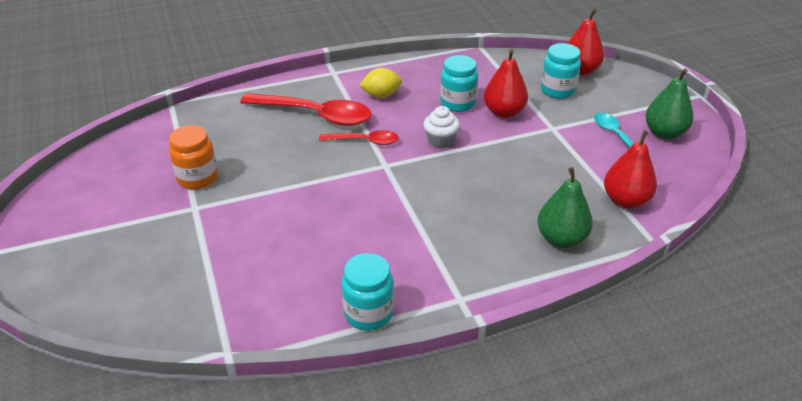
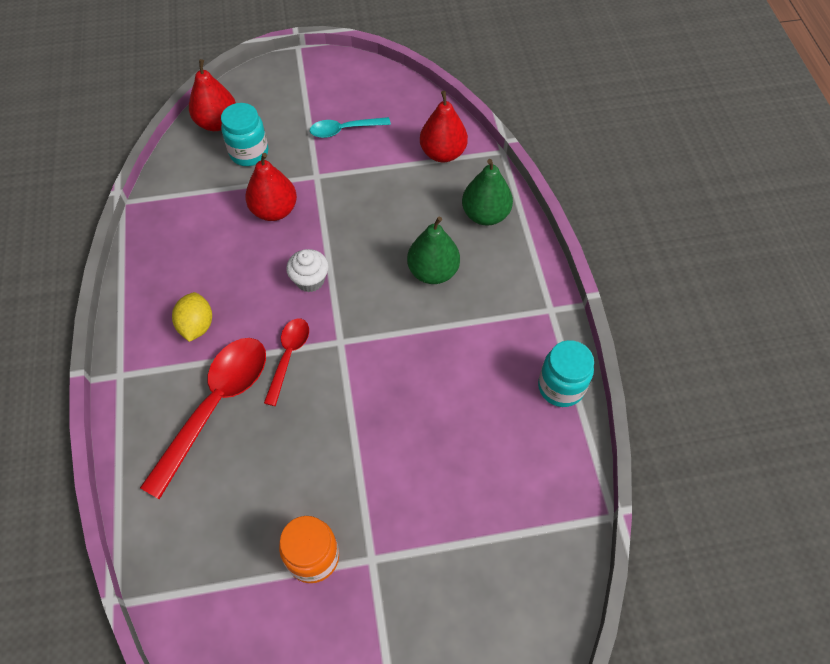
camera: 80 degrees left, 20 degrees up
(457, 103) = (242, 249): turquoise jar -> none
(664, 133) = (351, 93): green pear -> green pear (433, 272)

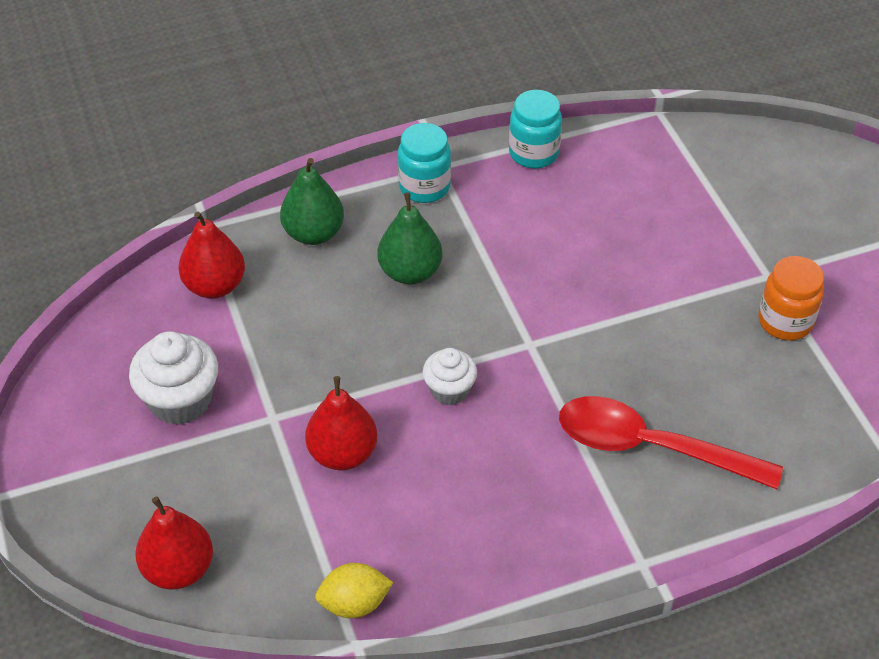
camera: 100 degrees left, 10 degrees down
(197, 326) = (547, 496): yellow lemon -> yellow lemon (354, 603)
(249, 153) = (238, 510): turquoise jar -> turquoise jar (424, 187)
(288, 357) = (565, 389): red spoon -> none
(344, 130) = (180, 400): turquoise spoon -> white cupcake

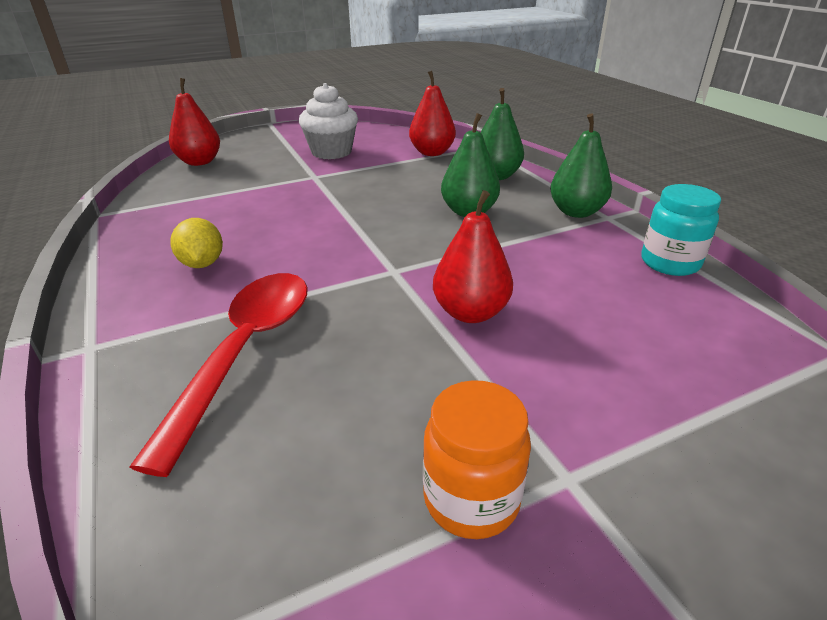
camera: 85 degrees right, 15 degrees down
(343, 453) = (277, 199): red pear -> red pear (470, 312)
(354, 603) = (139, 211): yellow lemon -> yellow lemon (202, 264)
(424, 187) = (576, 212): turquoise jar -> green pear
(449, 390) = (336, 235): white cupcake -> none

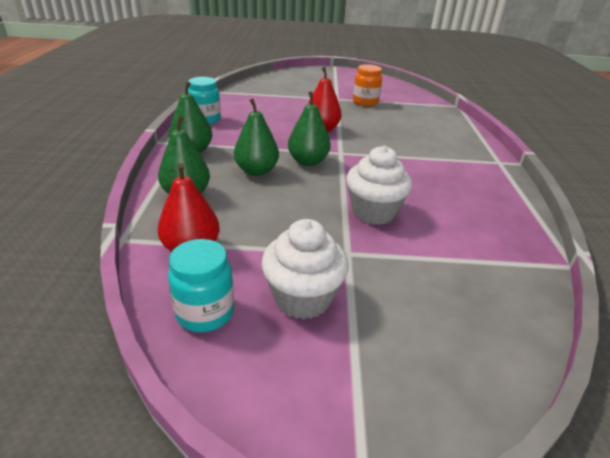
camera: 155 degrees left, 0 degrees up
(200, 162) = (493, 344): red pear -> none
(202, 264) = (454, 187): yellow lemon -> none
(245, 352) = (426, 142): red spoon -> none
(305, 208) = (373, 212): none -> white cupcake
(383, 137) = (205, 313): none -> turquoise jar
(425, 241) = (308, 161): none -> green pear

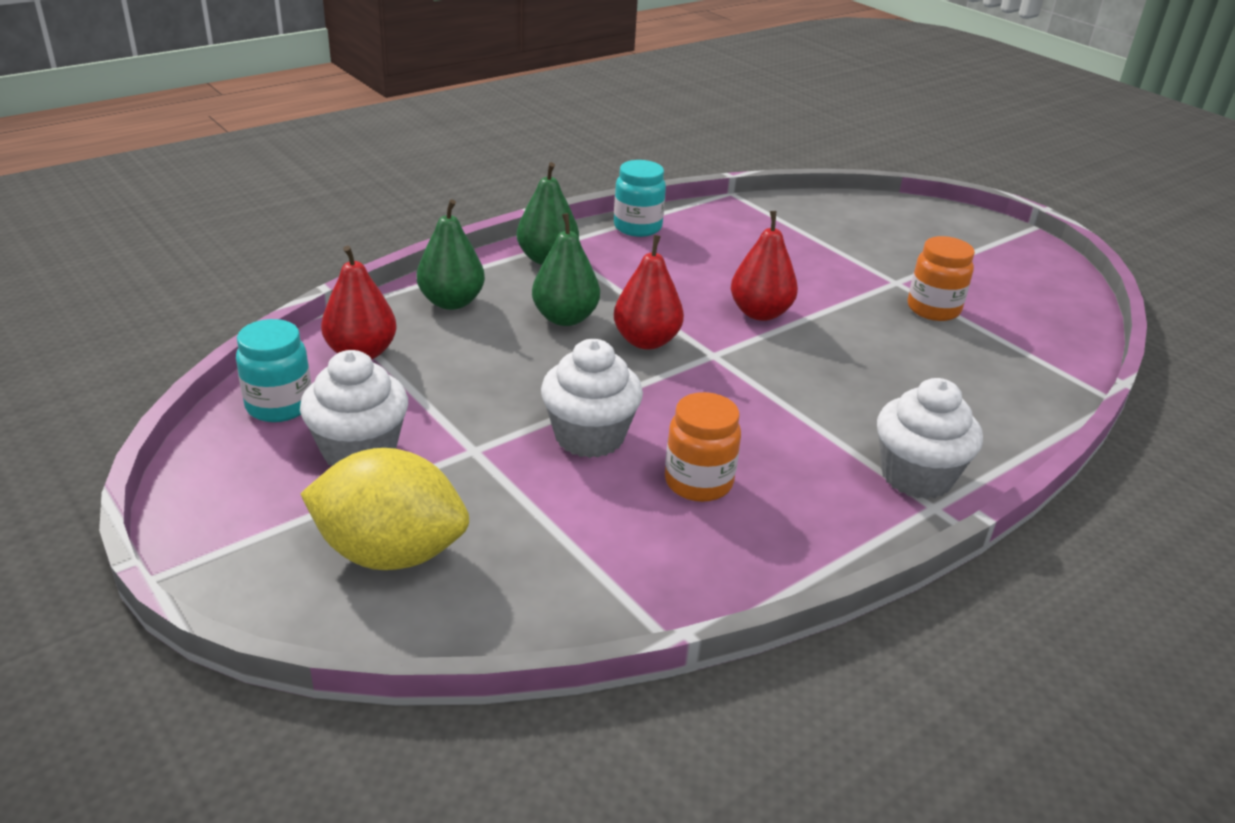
camera: 50 degrees right, 0 degrees up
(308, 161) = (646, 341): green pear -> red pear
(427, 332) = (390, 553): none -> yellow lemon
(440, 201) = (698, 482): none -> orange jar
(476, 156) = (916, 476): none -> white cupcake

